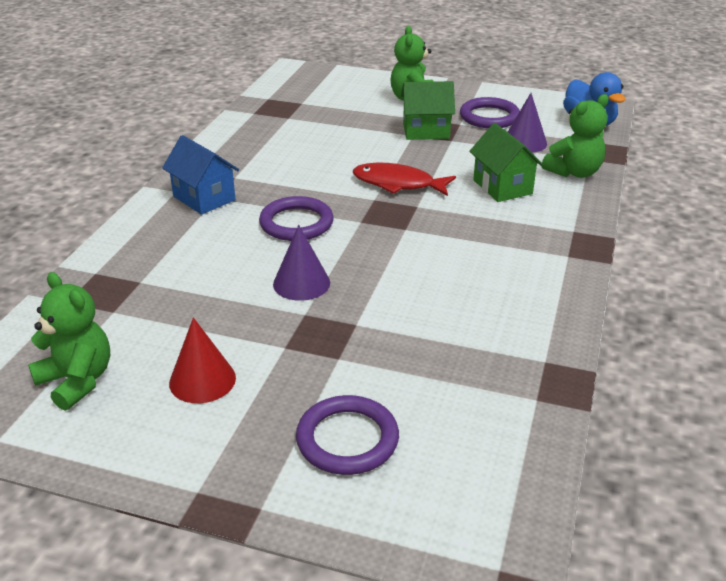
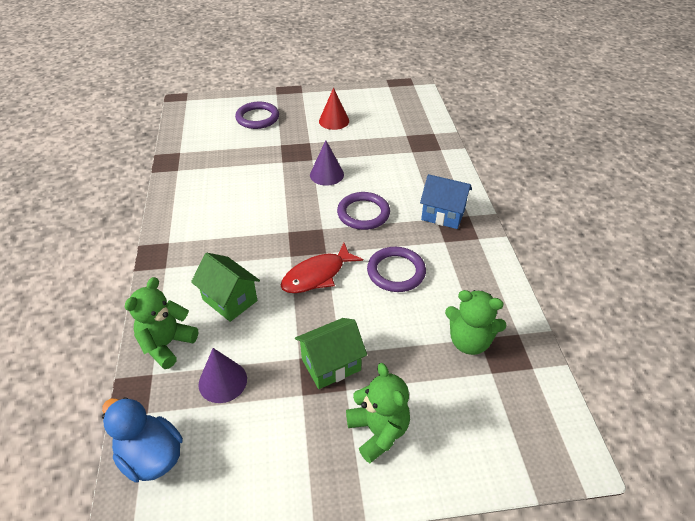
camera: 155 degrees right, 10 degrees up
(77, 381) = (385, 107): green teddy bear -> green teddy bear (469, 341)
(398, 184) = (317, 275): red fish -> red fish turned 150 degrees clockwise
(489, 117) = (274, 423): purple ring -> purple ring (396, 272)

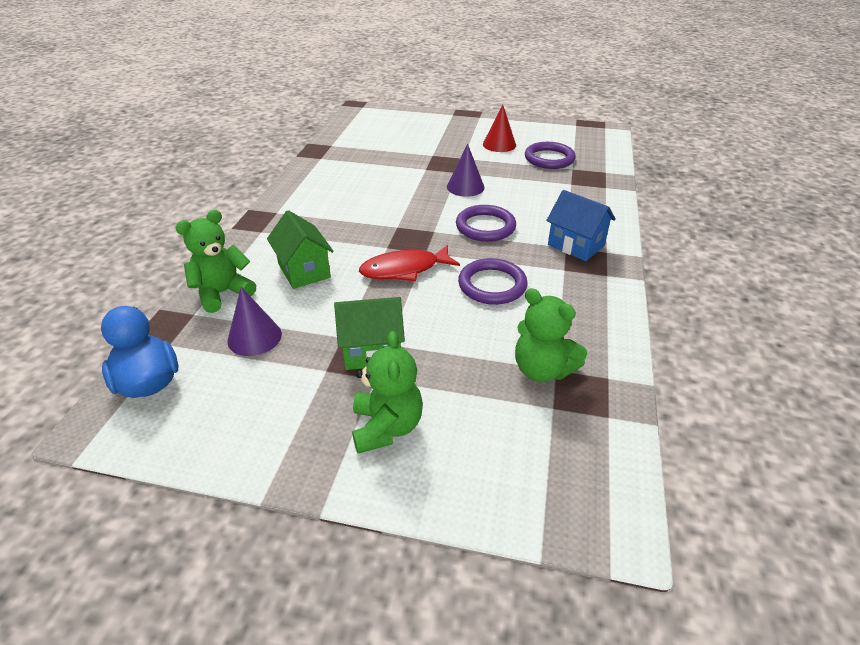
camera: 20 degrees right, 5 degrees down
(257, 118) = (422, 130): purple ring -> purple ring (549, 159)

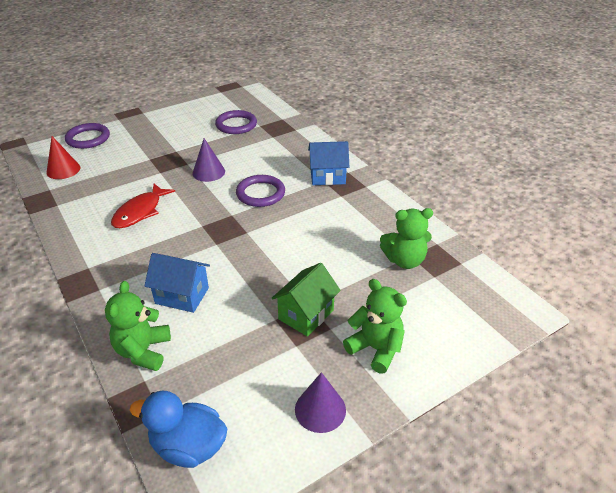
camera: 45 degrees left, 0 degrees up
(254, 337) = (218, 361): purple cone -> purple cone (320, 409)
(304, 271) = (182, 295): green house -> blue house
(404, 269) = (250, 251): red fish -> red fish (140, 212)
(492, 285) = (316, 229): purple ring -> purple ring (88, 138)
(499, 144) = (188, 129): red cone -> red cone (63, 170)

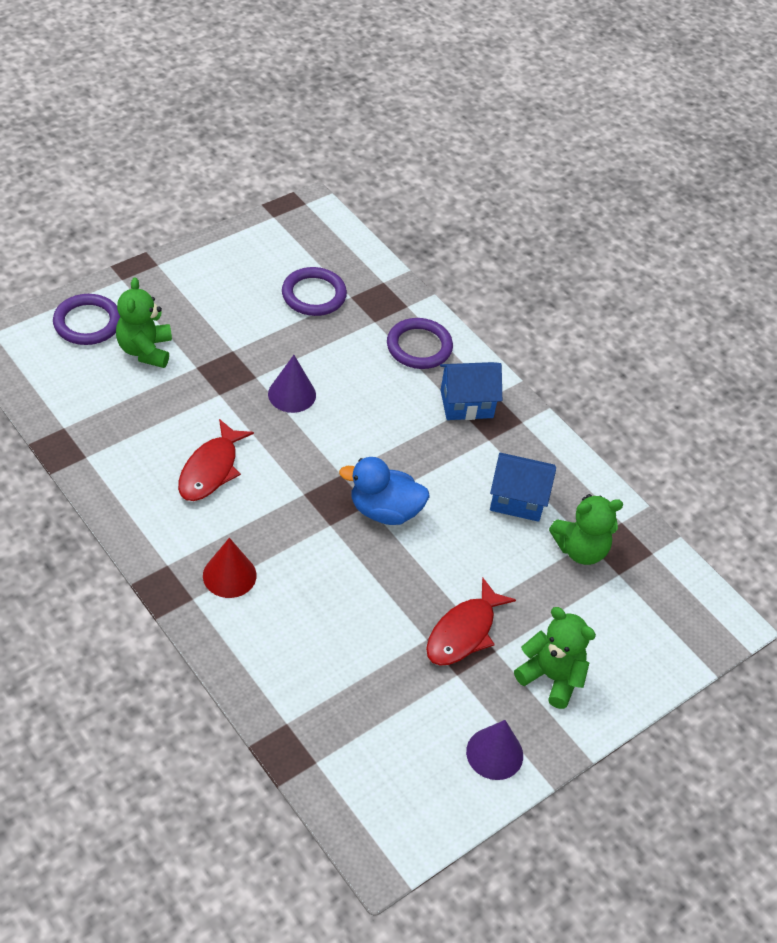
camera: 10 degrees left, 10 degrees up
(63, 170) = (71, 389): red cone -> red cone (229, 575)
(143, 351) = (275, 685): green teddy bear -> green teddy bear (145, 350)
(182, 295) = (303, 607): blue house -> blue house (517, 500)
(188, 446) = (356, 799): blue duck -> blue duck (384, 511)
(260, 193) = (375, 435): purple ring -> purple ring (419, 347)
(306, 314) = (464, 632): green house -> red fish

